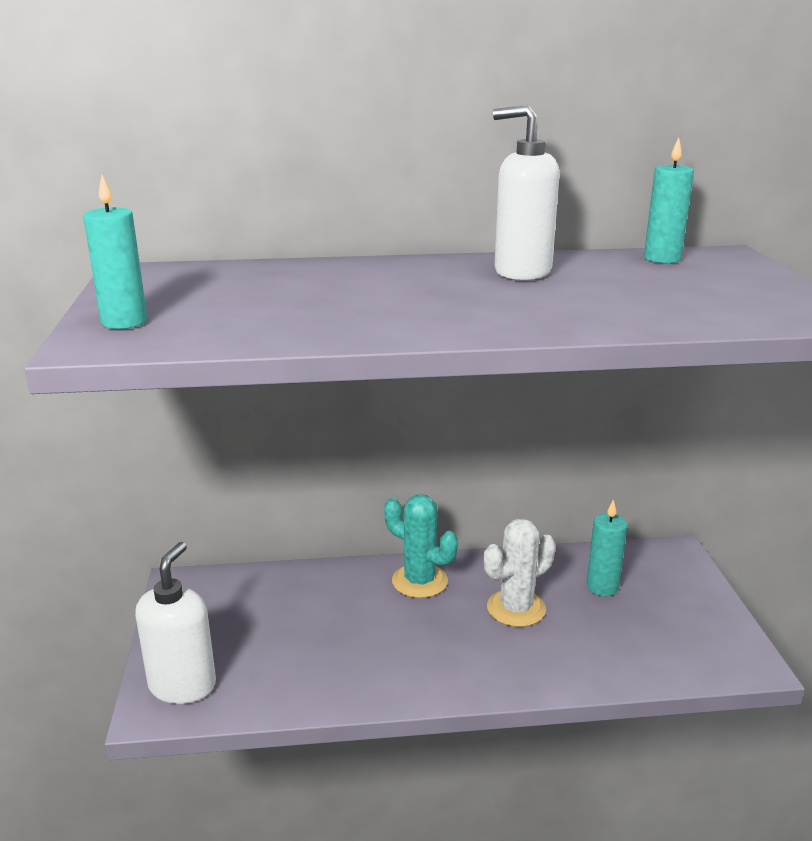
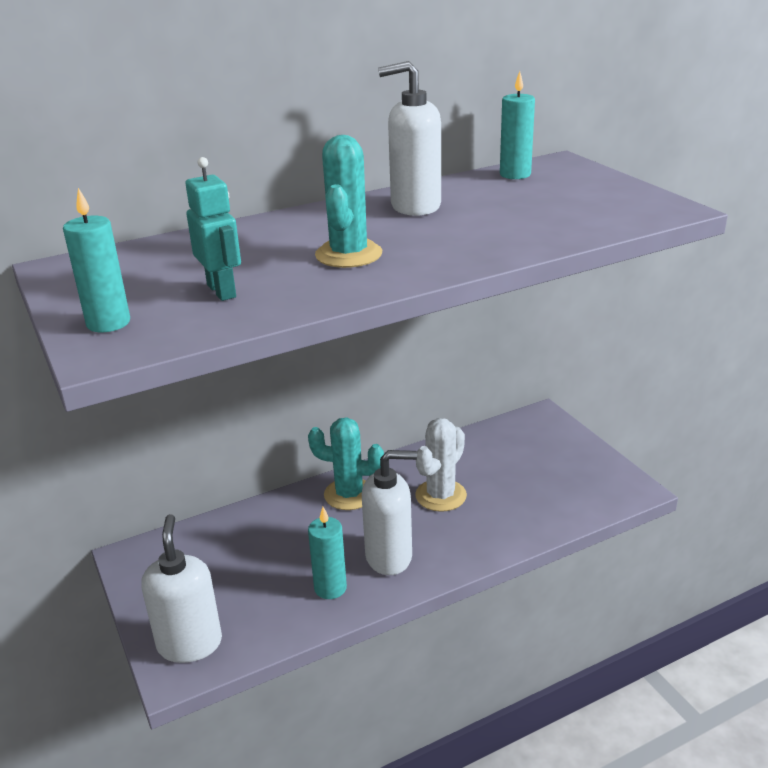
camera: 20 degrees left, 5 degrees up
(253, 313) = (222, 291): none -> turquoise robot
(408, 303) = (348, 254): none -> turquoise cactus
(426, 657) = (389, 557): none -> white soap dispenser
(602, 587) = (499, 459): turquoise candle -> turquoise candle (330, 588)

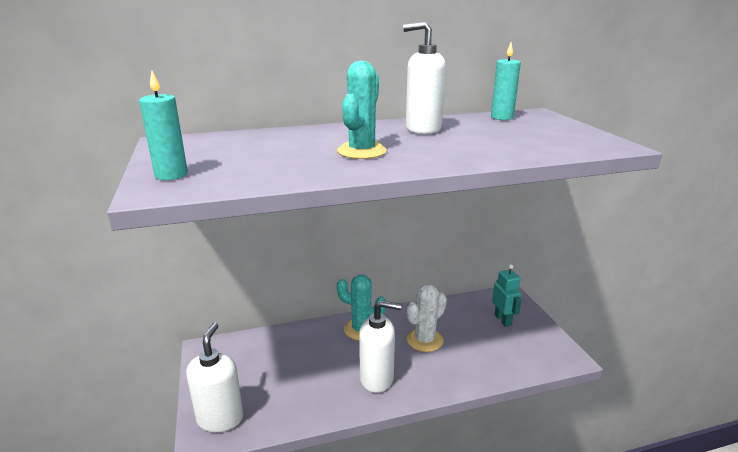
camera: 10 degrees right, 5 degrees down
(222, 291) = (261, 164): turquoise robot -> turquoise robot (503, 320)
(330, 588) = (329, 394): turquoise candle -> none

